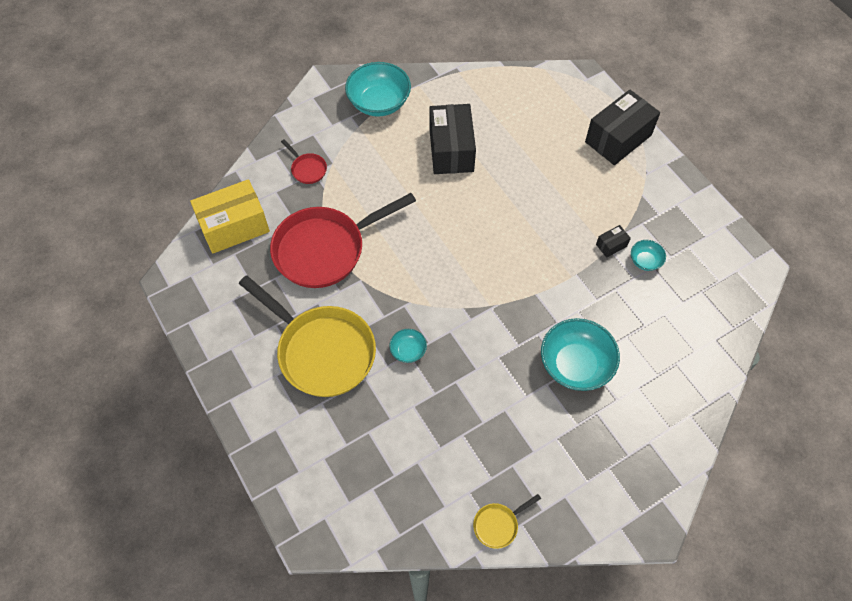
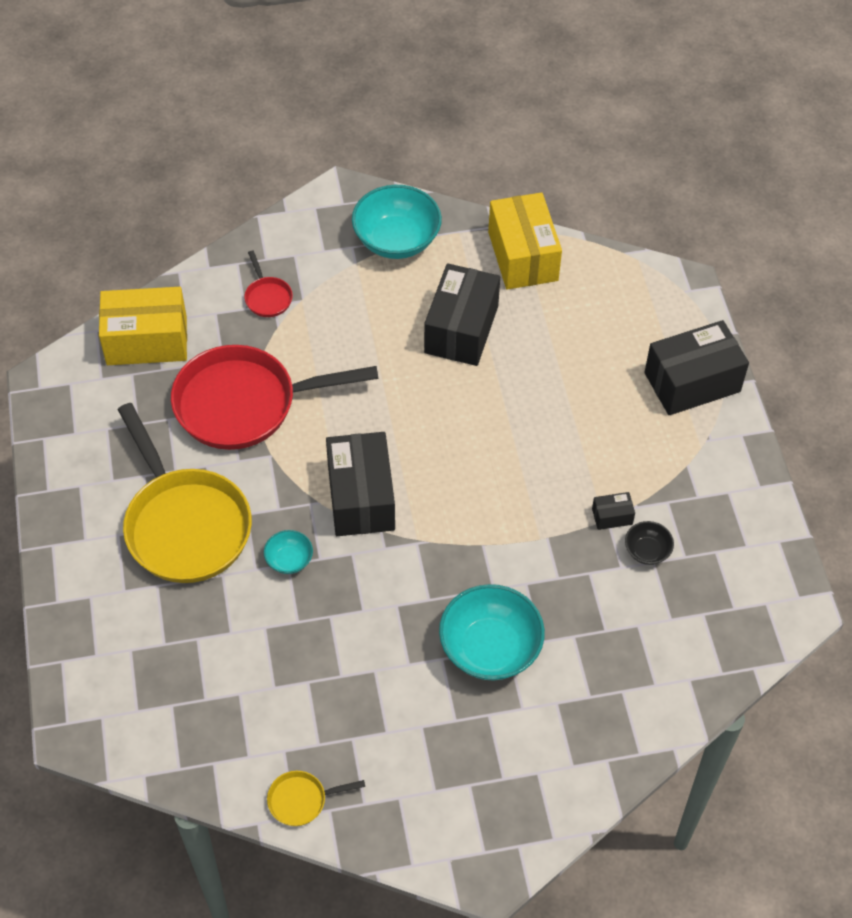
camera: 20 degrees right, 5 degrees down
(437, 289) = (361, 497): none -> black box
(468, 88) = (523, 256): none -> yellow box
(645, 261) = (647, 551): turquoise bowl -> black bowl

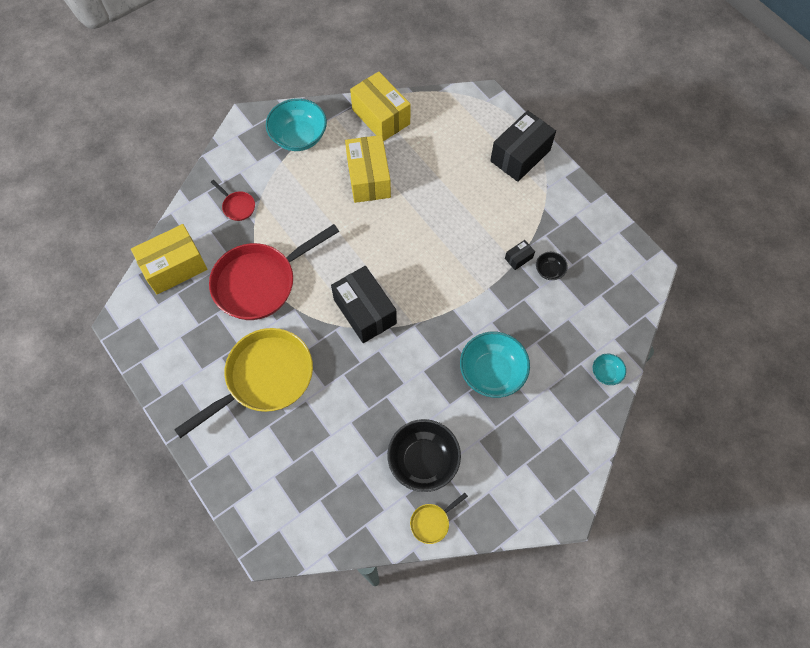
camera: 25 degrees left, 10 degrees up
(185, 525) = (264, 378): yellow pan -> yellow pan turned 75 degrees counterclockwise
(289, 560) = (342, 371): turquoise bowl -> turquoise bowl (606, 373)
(333, 718) = (423, 460): none -> black bowl
(461, 329) = (368, 178): black box -> yellow box

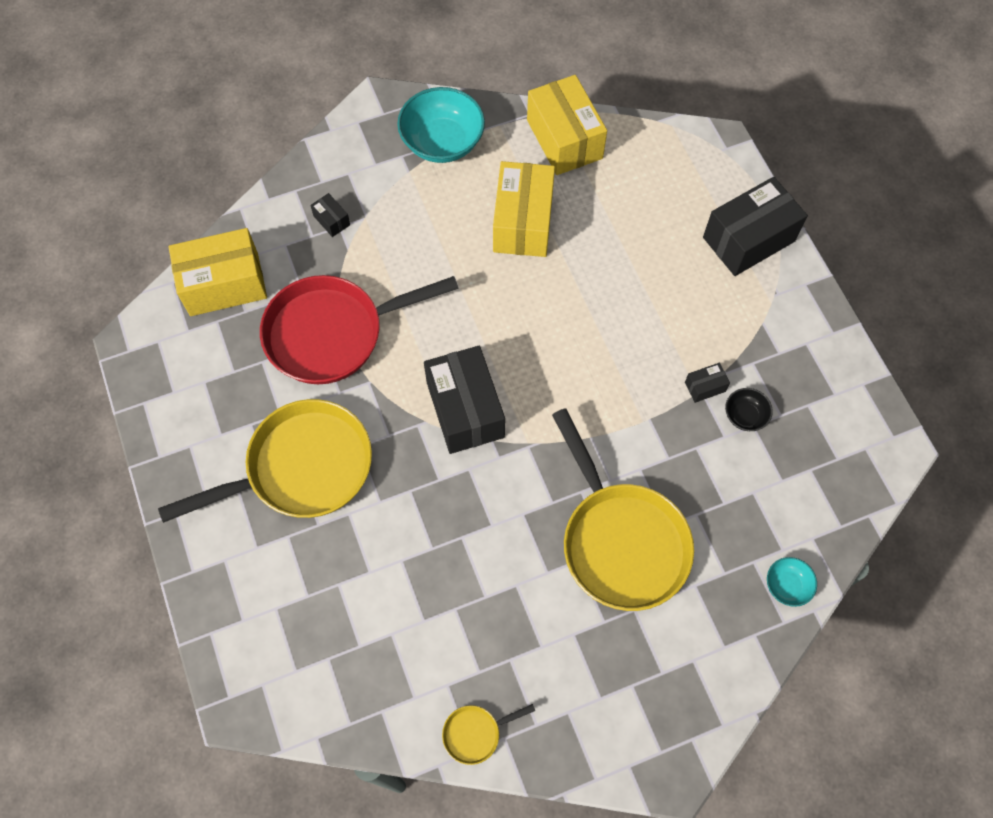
camera: 15 degrees right, 0 degrees up
(237, 206) = (331, 220): red pan -> black box
(423, 460) = (488, 642): black bowl -> none
(492, 372) = (620, 541): turquoise bowl -> yellow pan

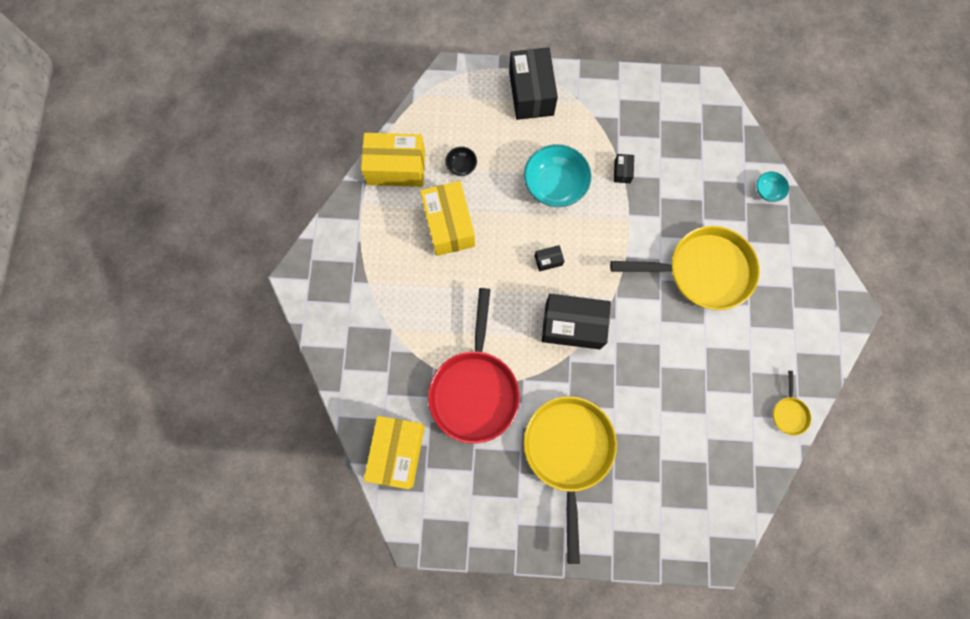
camera: 65 degrees left, 10 degrees up
(331, 220) = (382, 353): black box -> black box (548, 260)
(442, 142) = (355, 249): turquoise bowl -> turquoise bowl (554, 185)
(523, 222) = (449, 225): yellow box -> yellow box turned 45 degrees clockwise
(745, 415) = (651, 158): black bowl -> black bowl (461, 166)

